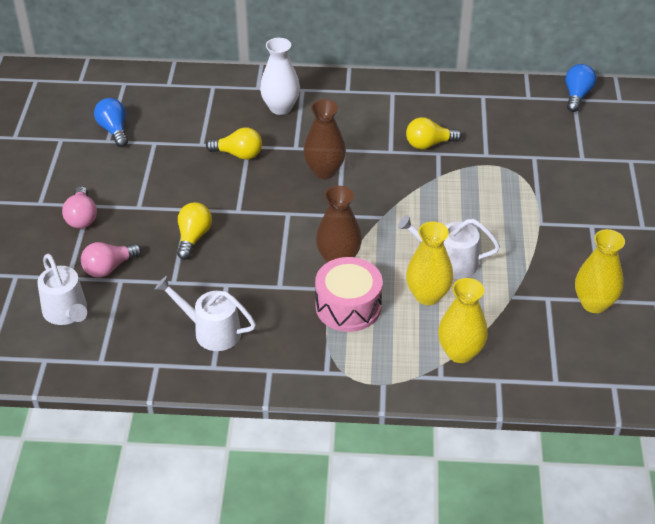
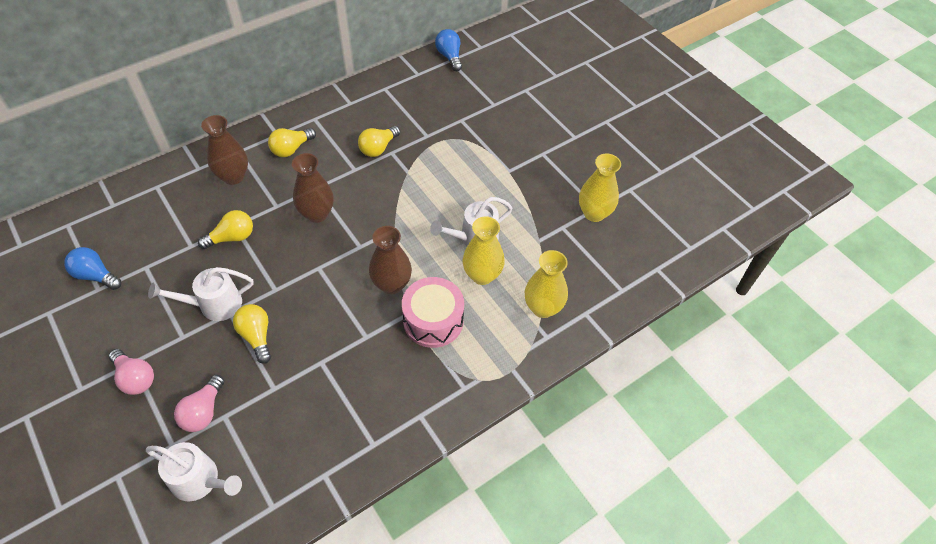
camera: 40 degrees left, 10 degrees up
(211, 331) = (344, 413): white watering can -> white watering can (214, 305)
(280, 107) = (233, 176): white vase -> brown vase
(349, 108) = (291, 149): none -> yellow light bulb

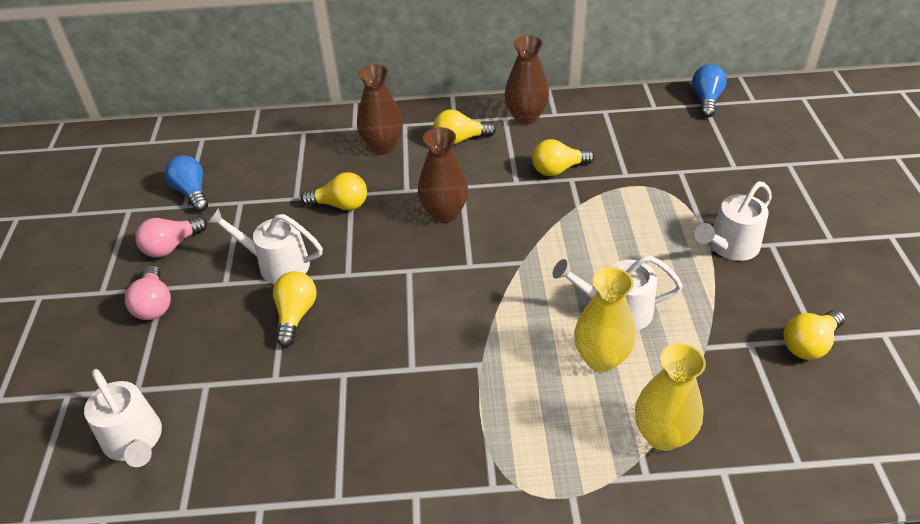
camera: 35 degrees right, 10 degrees down
(203, 411) = (190, 369): pink light bulb -> pink light bulb (172, 246)
(392, 284) = (480, 322): brown vase -> brown vase (526, 117)
(433, 321) = (504, 386): pink drum -> none
(519, 165) = (729, 247): none -> white watering can
(594, 213) = (809, 344): yellow vase -> yellow light bulb

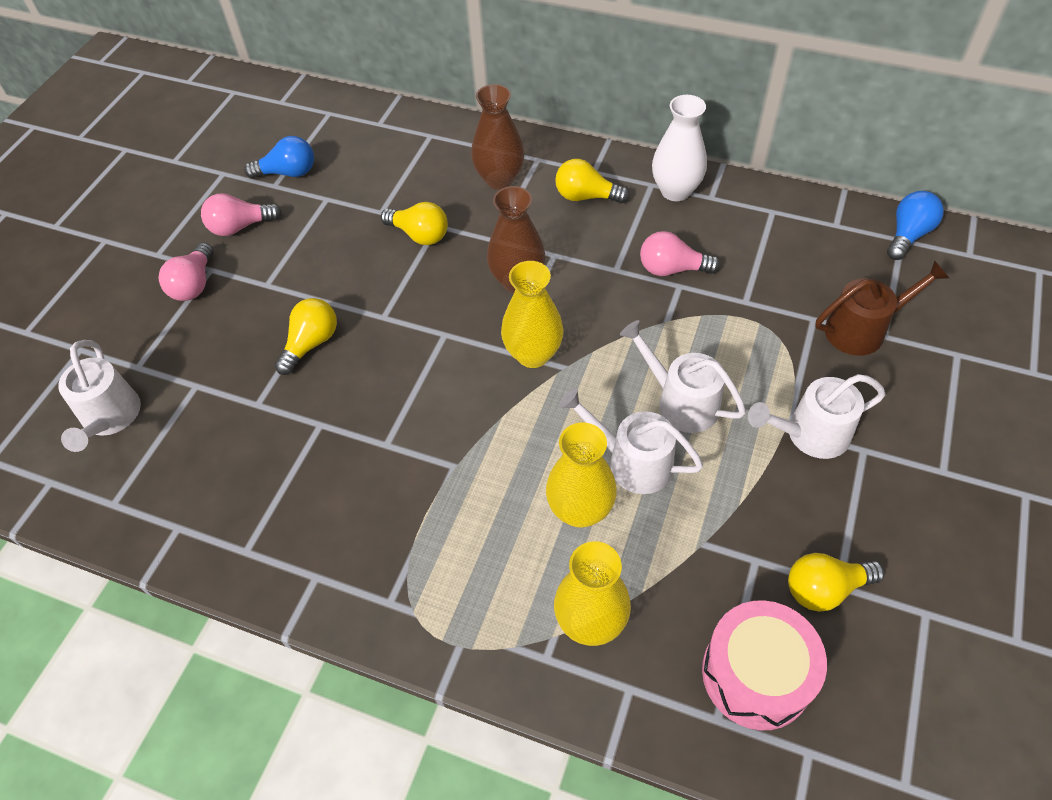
camera: 25 degrees right, 10 degrees up
(192, 192) = (288, 173): blue light bulb -> blue light bulb turned 90 degrees clockwise
(276, 264) = (323, 281): white watering can -> white watering can (680, 401)
(491, 261) = (533, 354): none -> yellow vase
(526, 117) = (675, 191): brown vase -> white vase
(558, 169) = (672, 269): yellow light bulb -> pink light bulb
(718, 168) = (863, 329): none -> brown watering can
(803, 421) = (756, 674): none -> pink drum

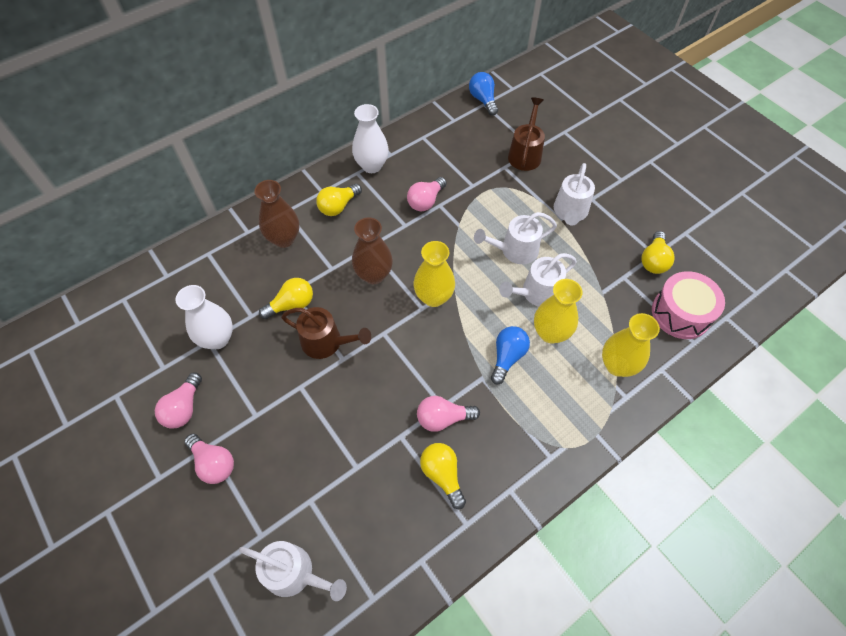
camera: 60 degrees left, 5 degrees up
(288, 173) = (159, 353): blue light bulb -> blue light bulb (507, 357)
(311, 344) = (331, 411): yellow light bulb -> yellow light bulb (442, 475)
(334, 203) = (218, 339): none -> white vase
(370, 454) = (443, 418): none -> pink light bulb
(394, 291) = (327, 343): none -> brown watering can

